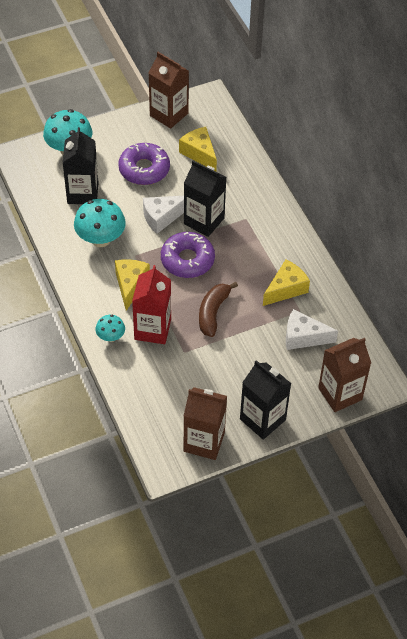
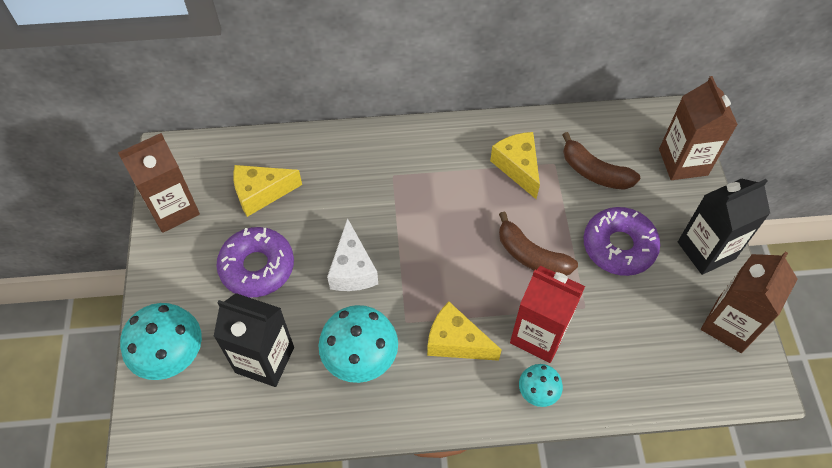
camera: 70 degrees left, 5 degrees up
(187, 260) = (436, 260): purple donut -> purple donut (619, 246)
(204, 221) = (378, 222): black carton -> none
(303, 337) = (594, 172): white cheese -> brown banana

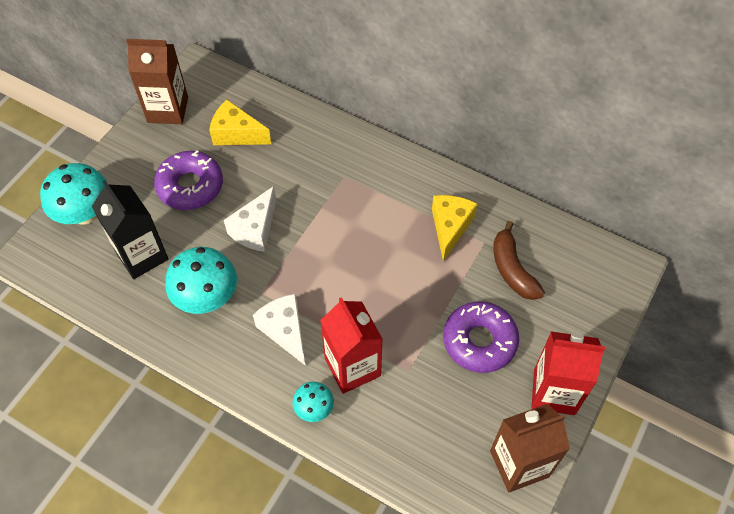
camera: 35 degrees right, 0 degrees up
(456, 342) = (285, 331): yellow cheese -> white cheese
(531, 256) = (400, 303): brown banana -> none
(683, 162) = (600, 307): brown carton -> none
(706, 250) = (554, 392): black carton -> red carton

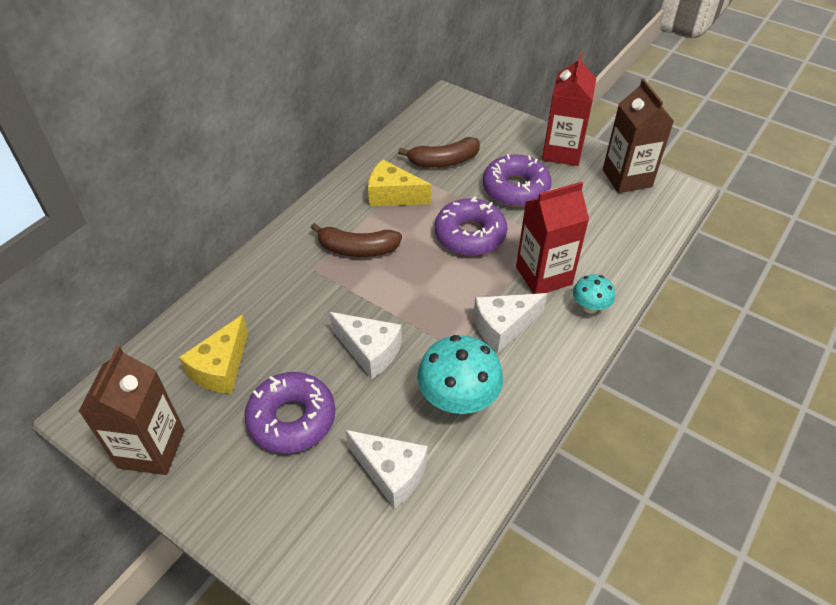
camera: 85 degrees left, 10 degrees down
(85, 213) = (310, 552): turquoise mushroom -> none
(142, 255) = (391, 473): black carton -> white cheese
(372, 206) = (357, 249): none -> brown banana
(402, 299) = (470, 235): none -> purple donut

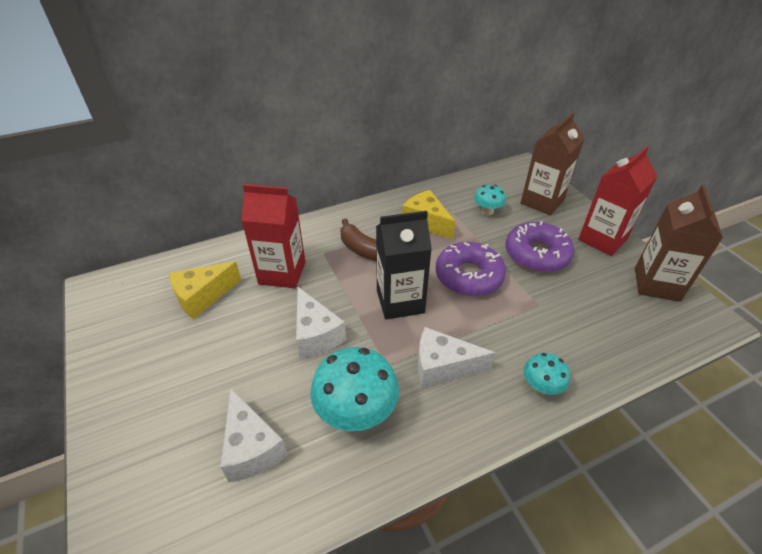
camera: 30 degrees right, 5 degrees down
(152, 449) = (110, 333): brown carton -> brown carton (542, 202)
(292, 419) = (216, 360): purple donut -> none
(425, 285) = (400, 301): none -> black carton
(443, 161) = (487, 211): brown banana -> turquoise mushroom
(543, 275) = (513, 338): red carton -> red carton (282, 273)

